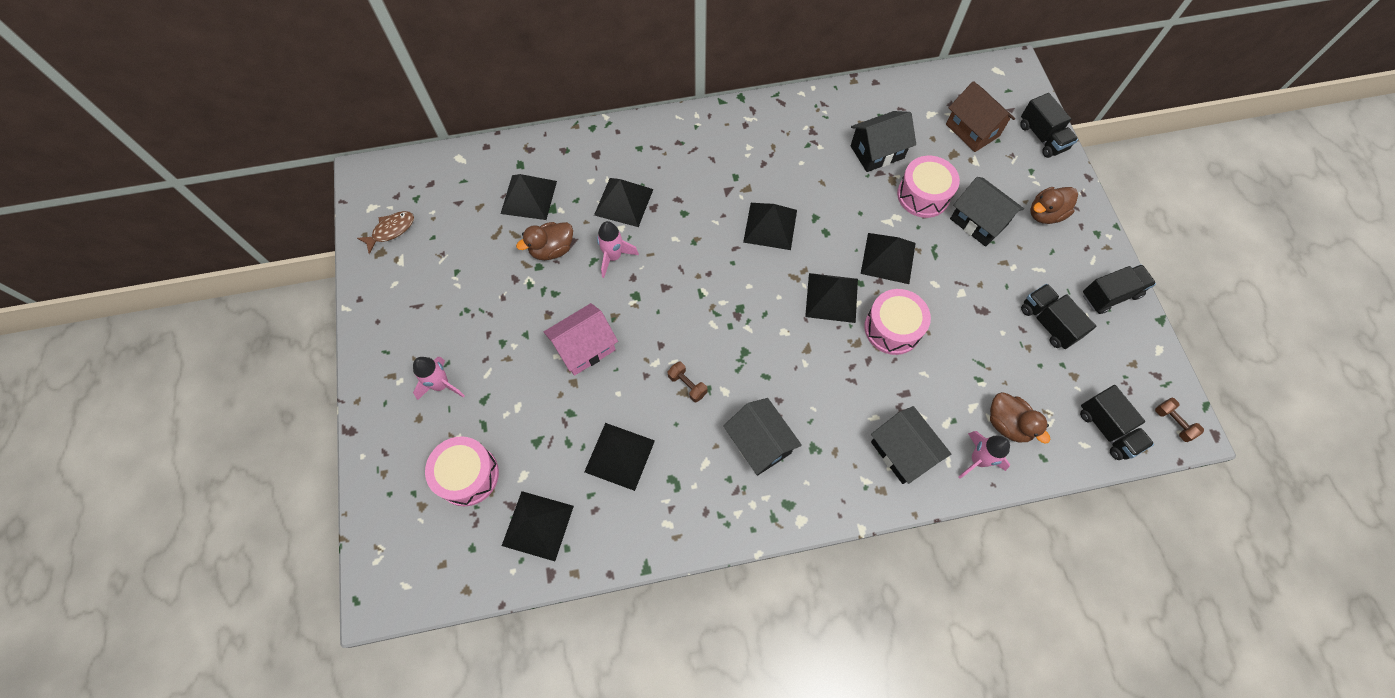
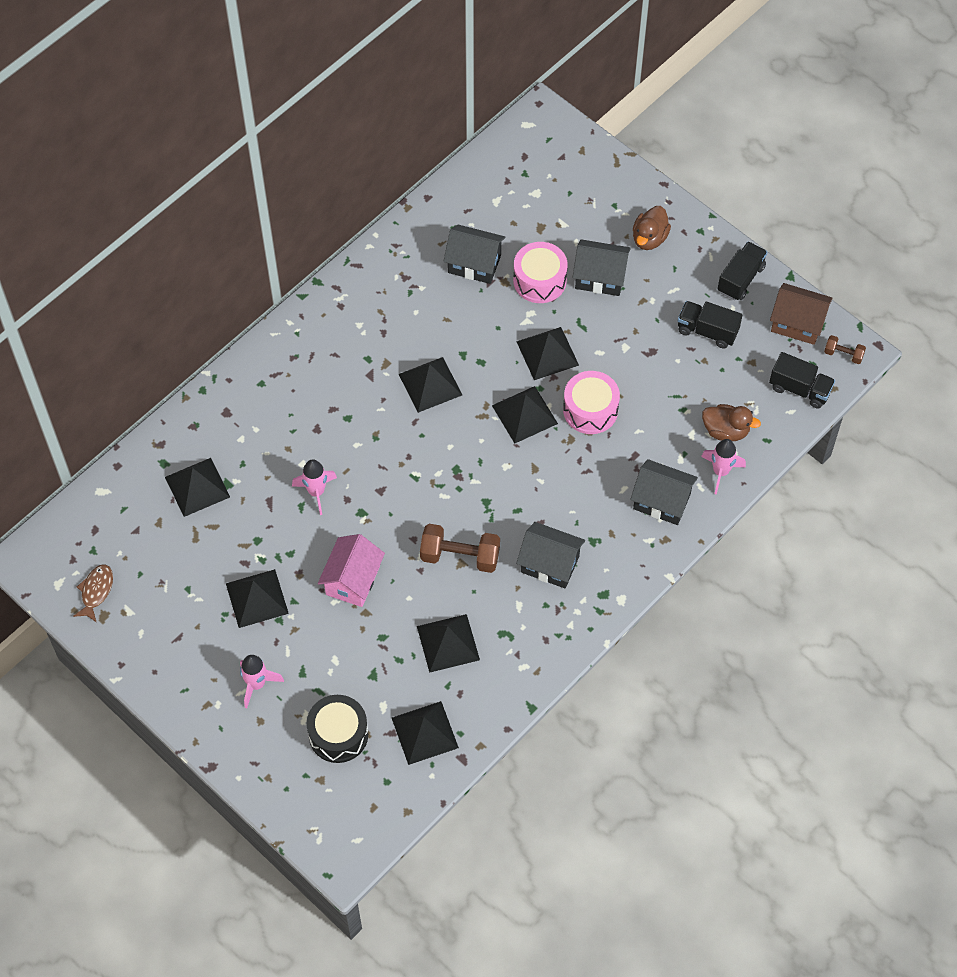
camera: 35 degrees left, 5 degrees down
(468, 475) = (338, 734): pink drum -> black drum
(552, 249) = (257, 519): brown duck -> none
(624, 202) = (287, 440): black pyramid -> black pyramid (257, 598)
(687, 385) = (460, 556): brown dumbbell -> brown dumbbell, size x1.90
(877, 152) = (474, 264): black house -> black house turned 75 degrees clockwise
(972, 130) = (542, 196): brown house -> brown house (797, 323)
(1042, 137) = (604, 168): black truck -> none

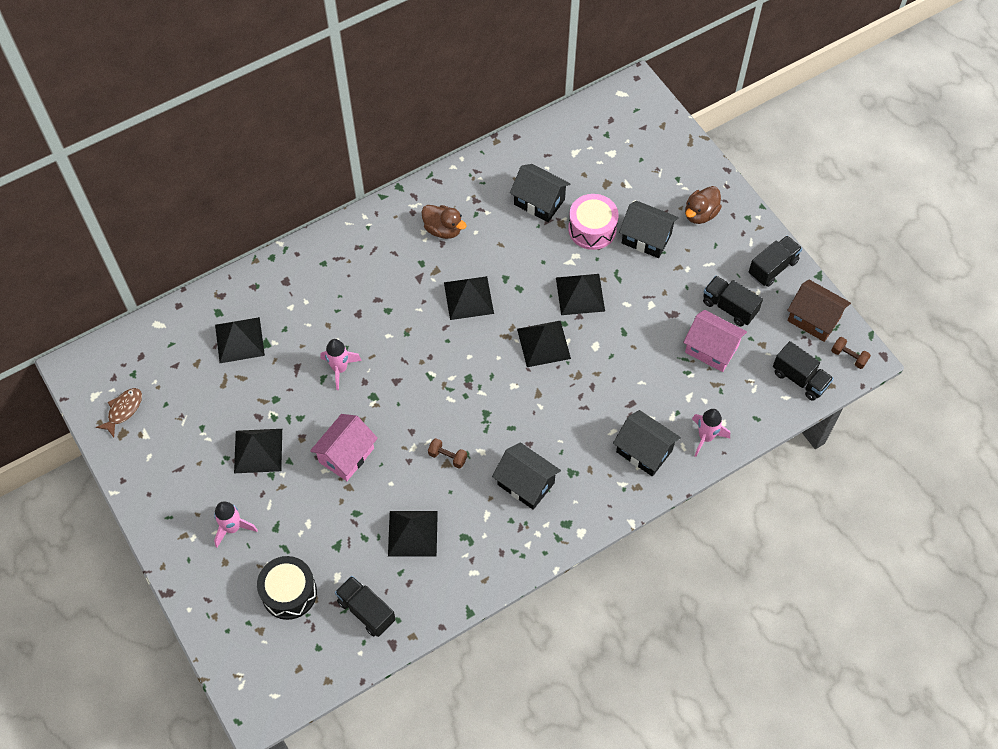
camera: 15 degrees right, 0 degrees up
(424, 733) = (366, 611): black pyramid -> black truck
(460, 556) = (447, 457): brown dumbbell -> brown dumbbell, size x0.53
(590, 410) = (603, 353): pink drum -> none
(701, 379) = (711, 349): none -> pink house
(726, 431) = (721, 401): brown duck -> brown duck (443, 229)

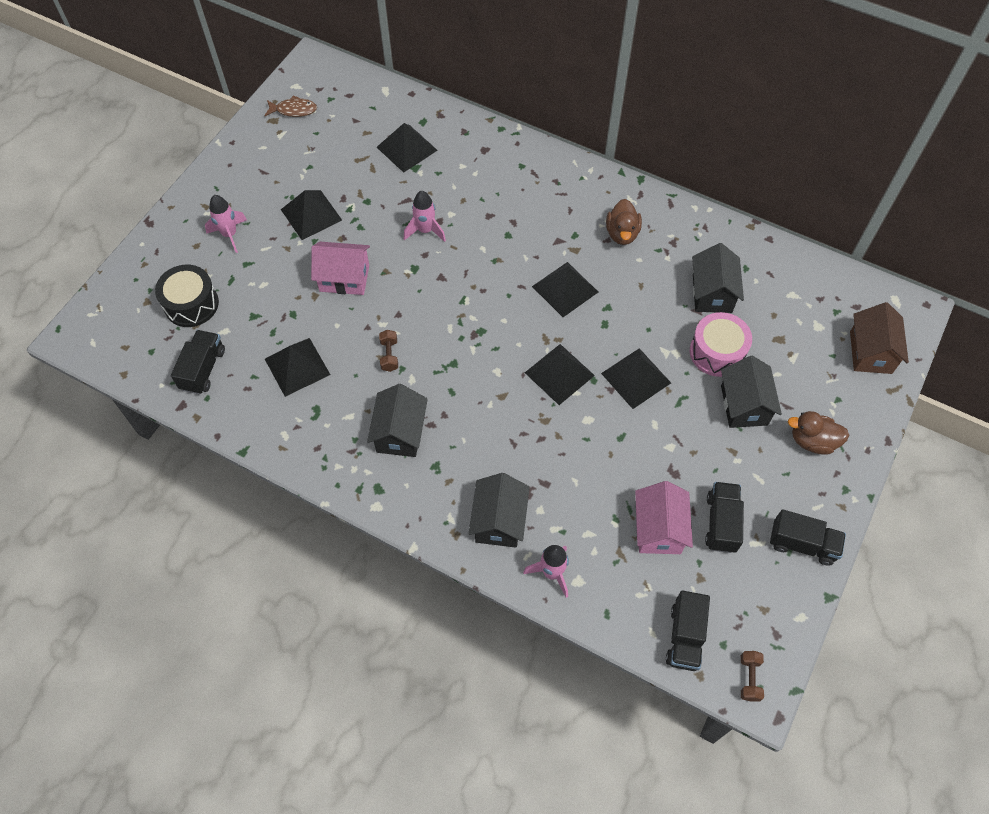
camera: 60 degrees right, 0 degrees up
(813, 319) = (770, 617): brown house -> brown house (870, 352)

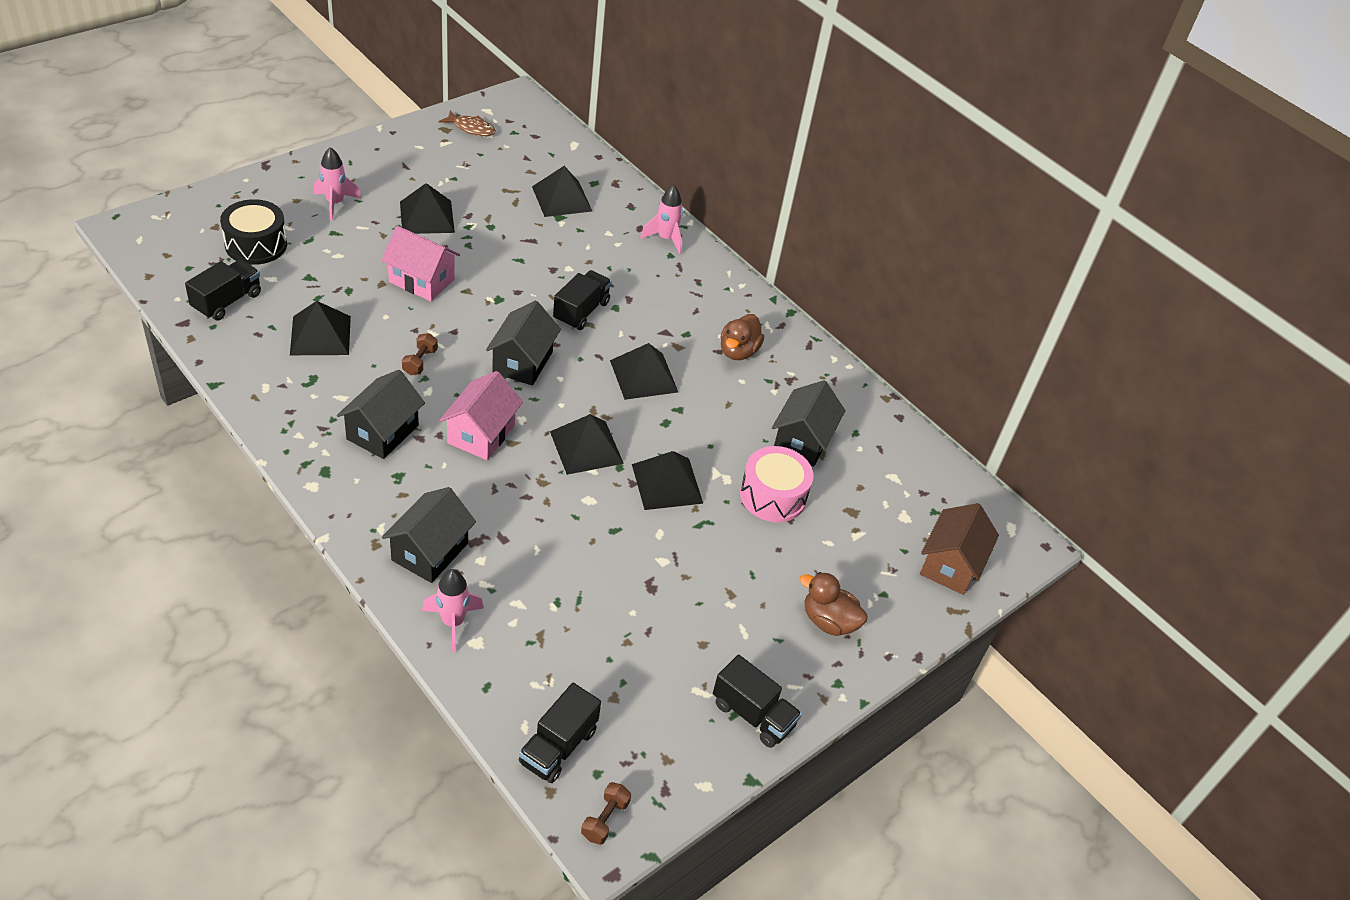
camera: 15 degrees right, 15 degrees down
(425, 230) = (532, 272): pink rocket -> pink rocket (666, 239)
(658, 529) = (598, 631): pink house -> pink house (481, 434)
(721, 523) = (672, 655): black truck -> black truck (581, 311)
(744, 405) = (771, 556): black house -> black house (522, 362)

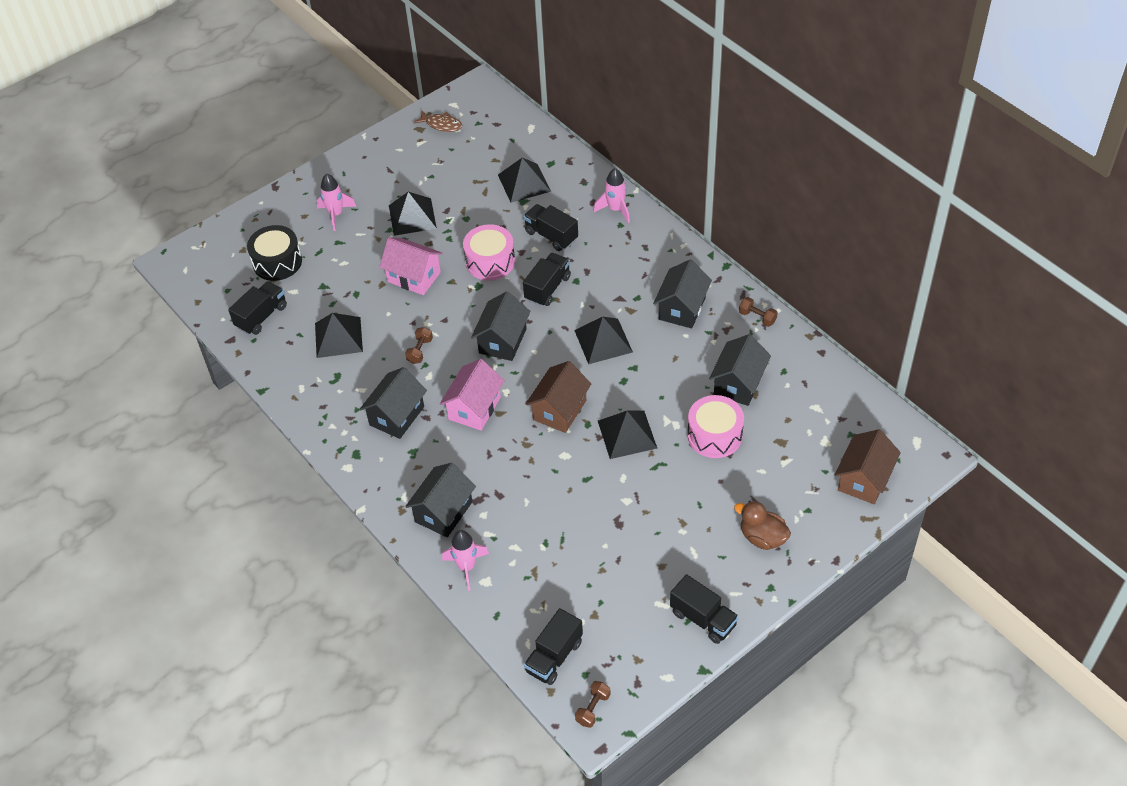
camera: 10 degrees right, 5 degrees up
(515, 275) = (490, 261): none -> pink drum
(586, 447) = (559, 410): black pyramid -> brown house
(589, 257) = (551, 236): none -> black truck
(738, 351) = (682, 308): brown duck -> black house
(825, 371) = (757, 317): none -> brown dumbbell

